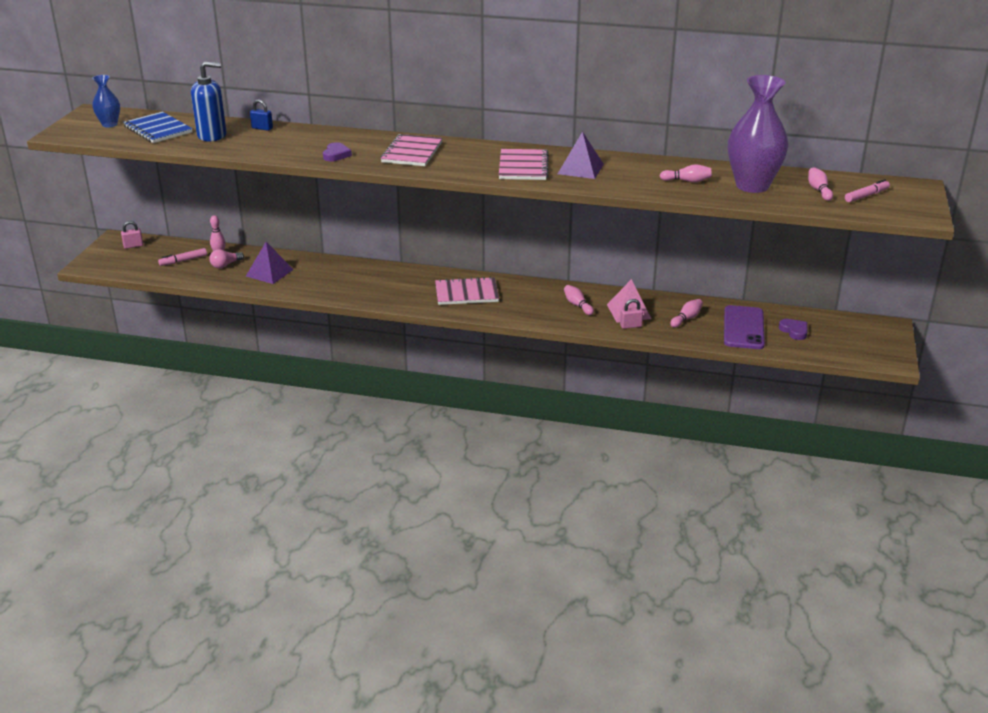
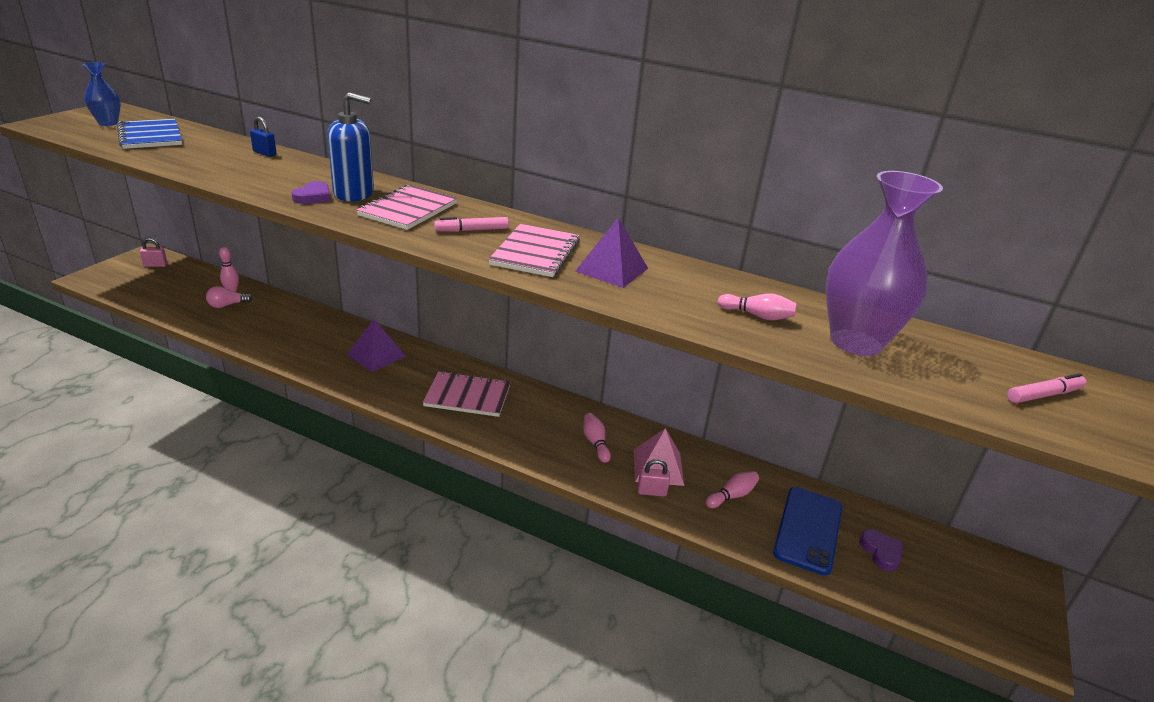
camera: 10 degrees right, 0 degrees up
(183, 260) = (189, 291): pink marker -> pink marker (472, 230)
(212, 135) = (199, 152): blue soap dispenser -> blue soap dispenser (354, 194)
(269, 272) = (265, 323): purple pyramid -> purple pyramid (376, 355)
(743, 328) = (808, 530): purple phone -> blue phone
(819, 190) = (963, 370): pink bowling pin -> none

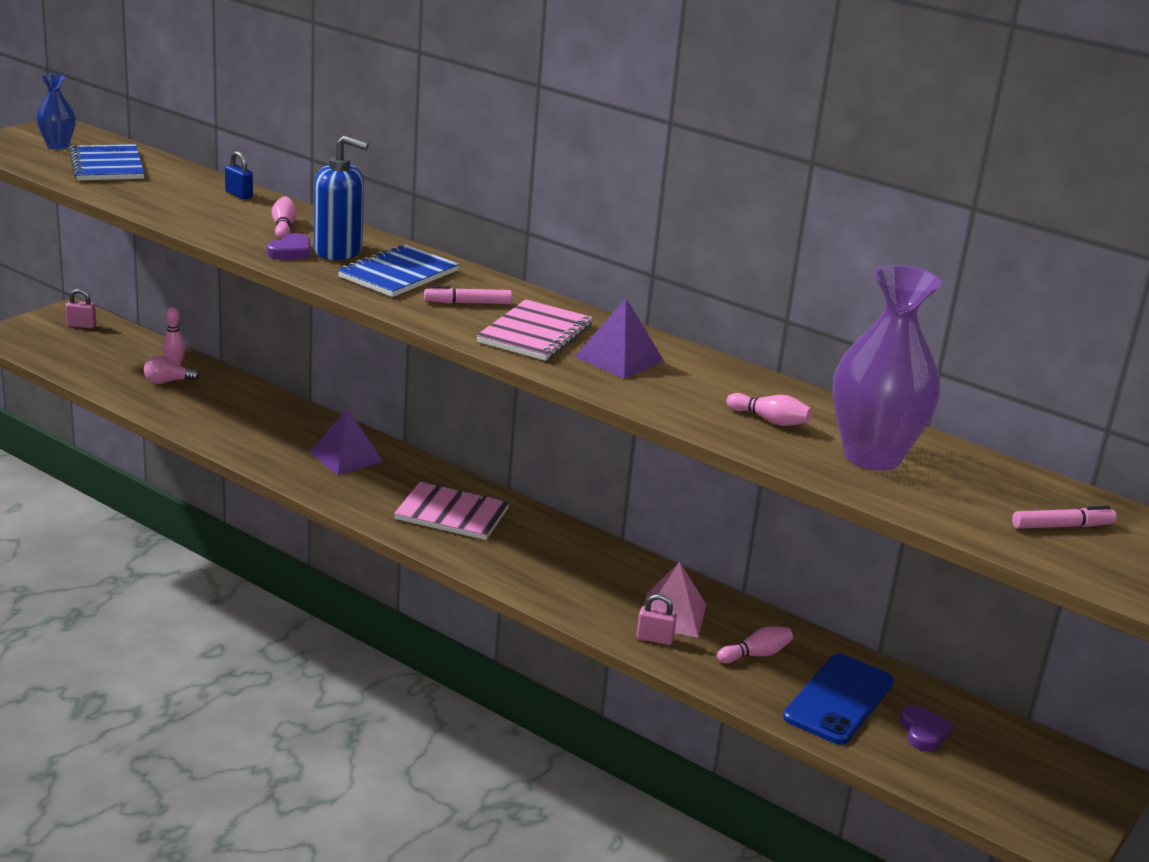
camera: 10 degrees right, 5 degrees down
(408, 209) = (398, 274): pink notebook -> blue notebook
(595, 443) = (600, 581): pink bowling pin -> pink bowling pin (283, 227)

